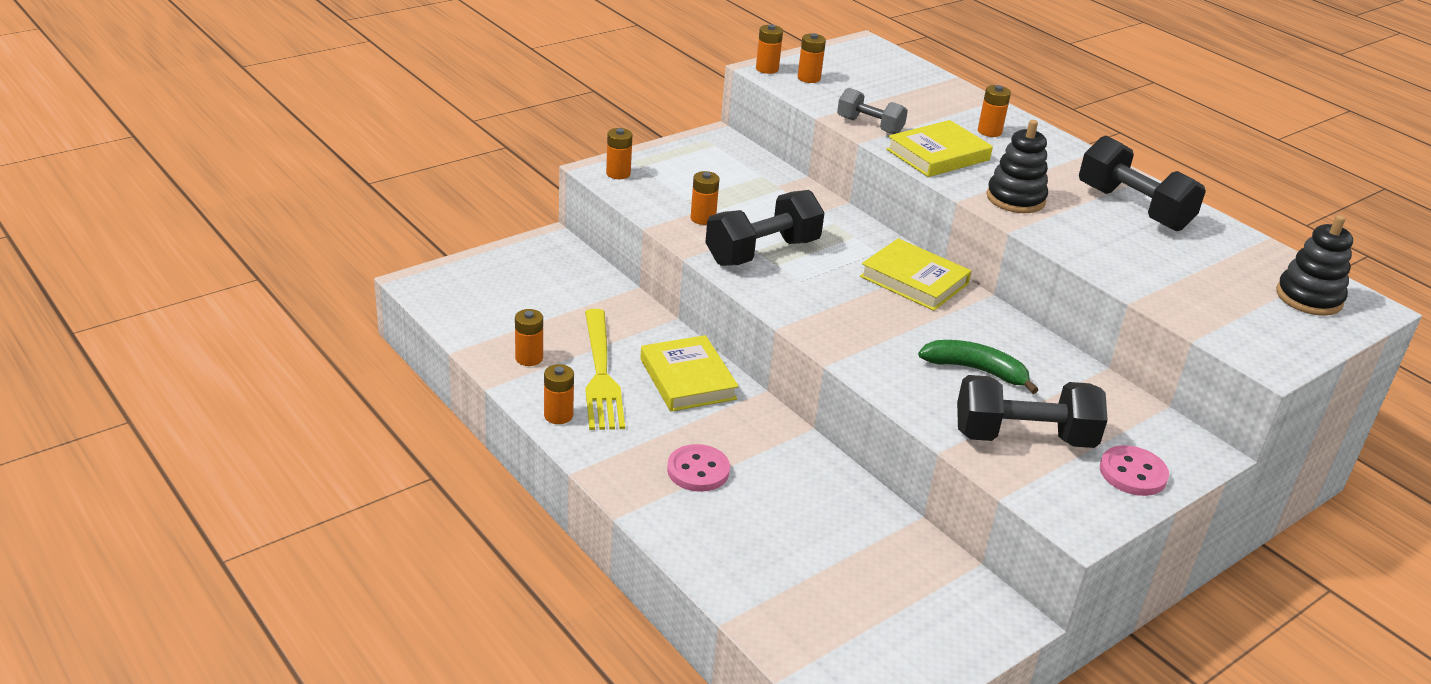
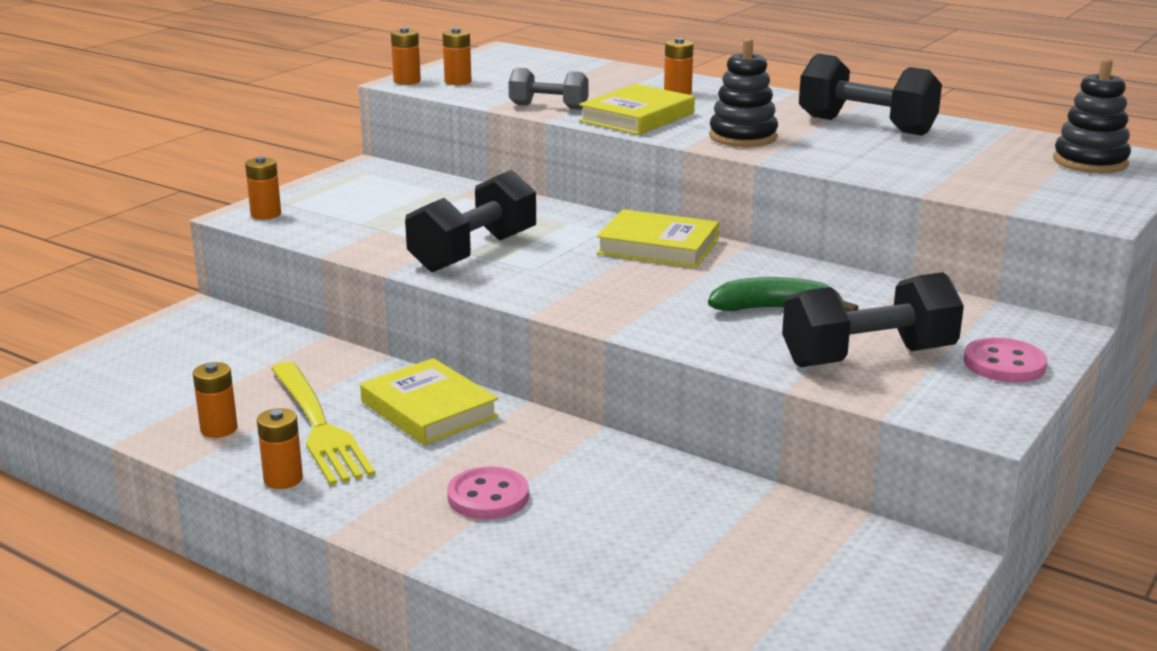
camera: 15 degrees left, 10 degrees down
(703, 218) = (388, 236): orange battery -> none

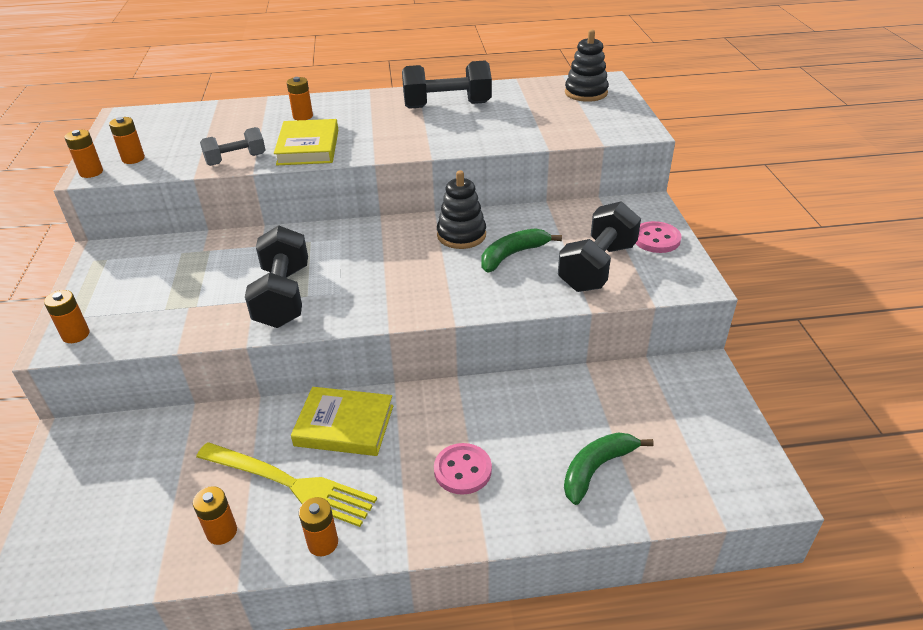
camera: 40 degrees left, 15 degrees up
(634, 569) = (596, 469): none -> green banana
(658, 246) = (389, 237): yellow book -> none
(743, 137) = (395, 140): black stacking toy -> black stacking toy (461, 235)

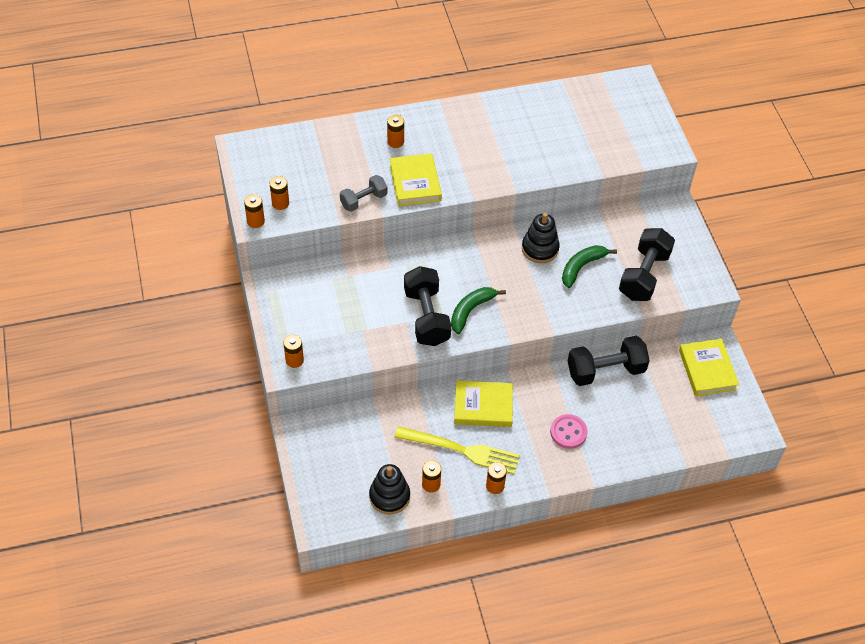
camera: 10 degrees left, 15 degrees up
(447, 105) = (511, 122): black dumbbell -> black dumbbell (605, 371)
(586, 93) = (623, 100): black stacking toy -> black stacking toy (389, 496)
(596, 469) = (651, 425): green banana -> green banana (471, 311)
(656, 239) = (684, 245): pink button -> none
(688, 400) = (707, 370): none -> yellow book

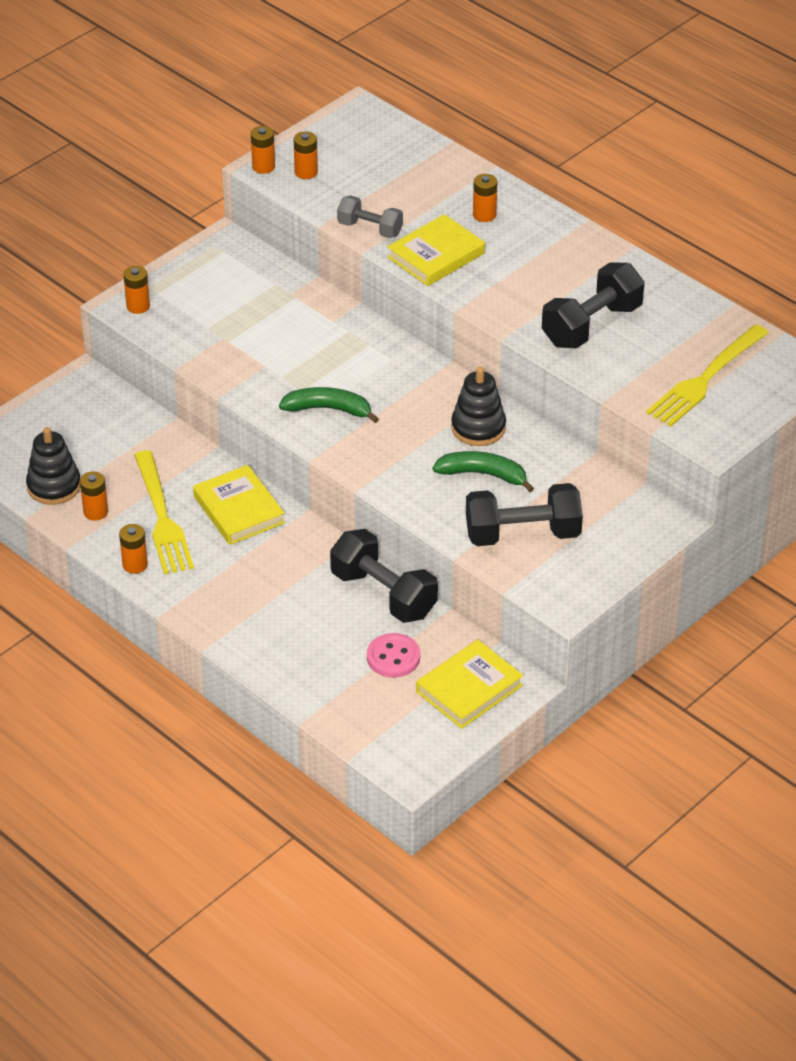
camera: 60 degrees right, 10 degrees down
(426, 317) = (287, 378): black dumbbell -> black dumbbell (591, 325)
(568, 432) = (262, 597): pink button -> pink button (393, 657)
(616, 124) = (705, 379): none -> yellow fork

